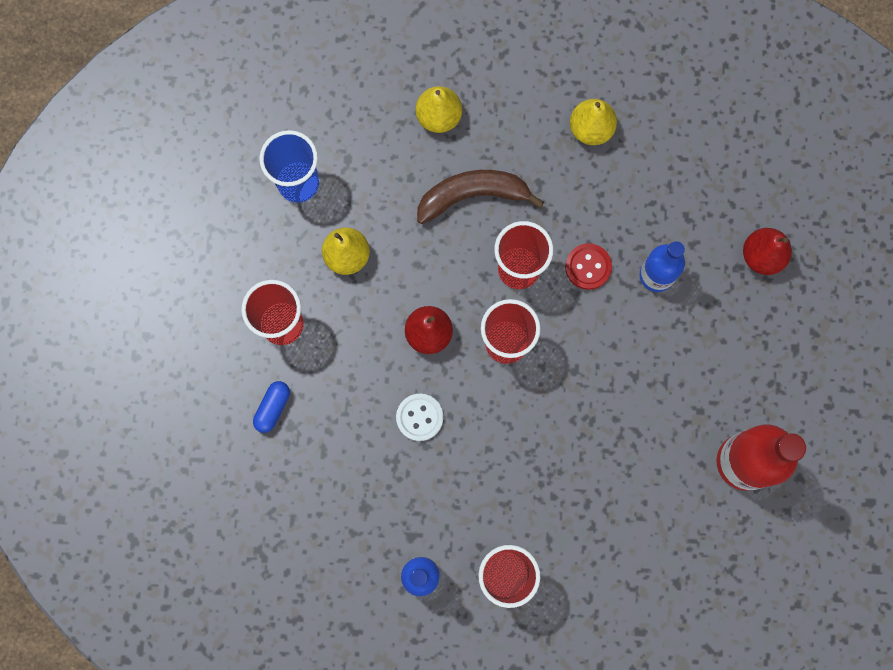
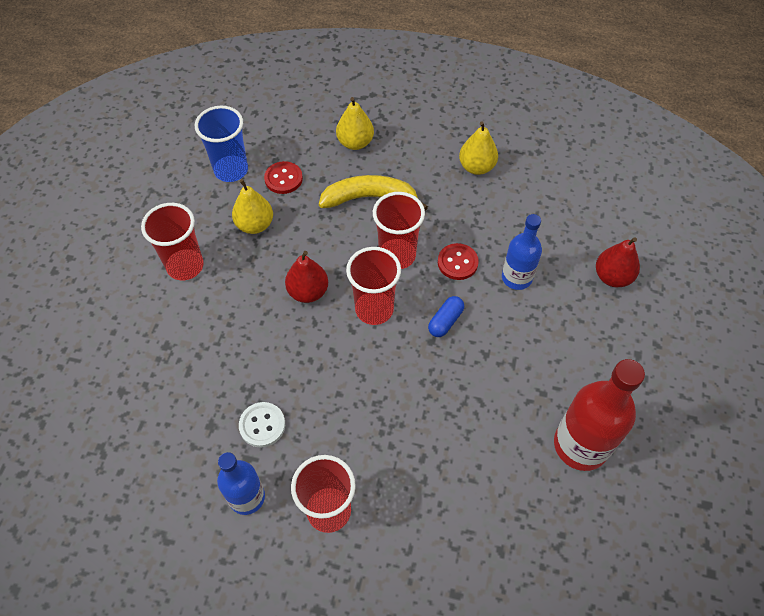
camera: 10 degrees right, 20 degrees down
(272, 408) = (155, 328): blue capsule -> blue capsule (445, 321)
(364, 185) = (283, 179): none -> red button
(419, 417) = (282, 357): white button -> white button (262, 425)
(472, 196) = (370, 198): brown banana -> yellow banana

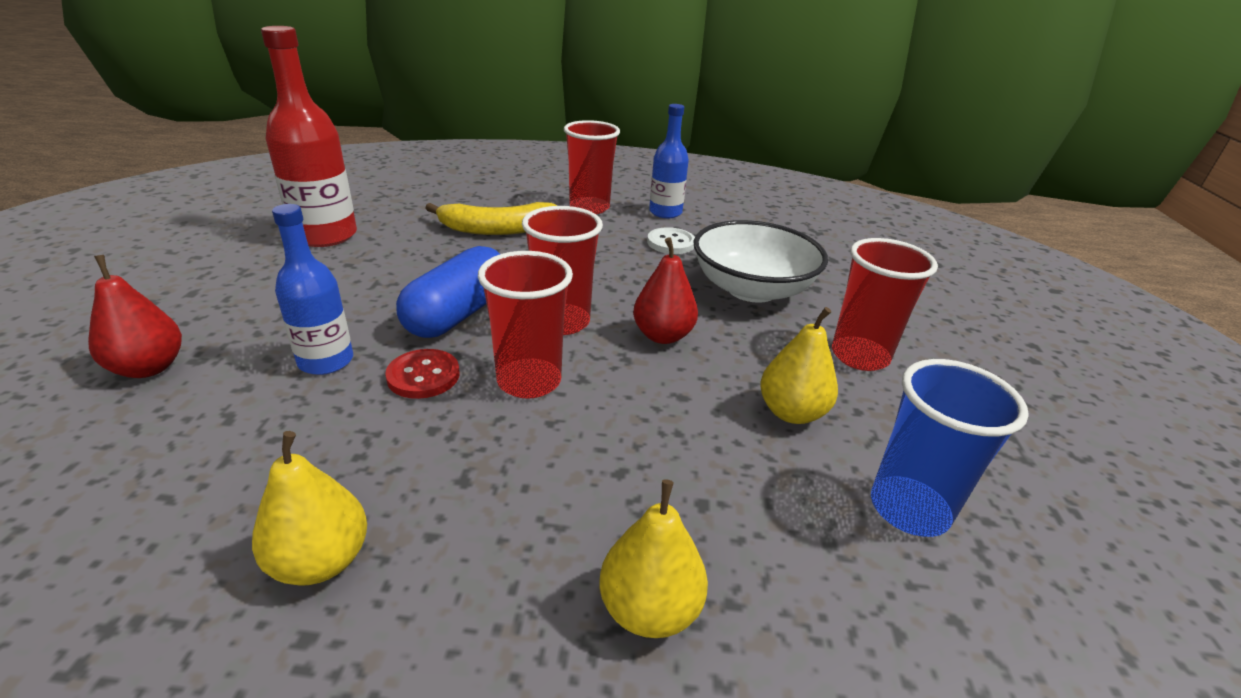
camera: 170 degrees right, 25 degrees down
(220, 345) = (751, 289): none -> white bowl
(283, 179) = (786, 498): red button -> none
(370, 198) = (588, 469): yellow banana -> yellow banana (497, 229)
(445, 321) = (458, 314): blue capsule -> blue capsule, size x1.94

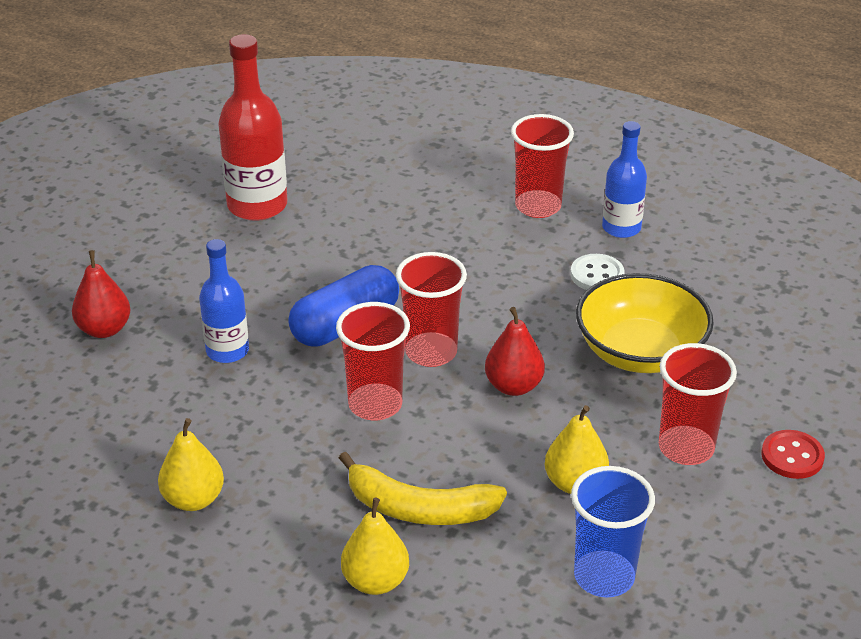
camera: 25 degrees right, 5 degrees up
(423, 376) = (296, 381): red button -> red button (792, 456)
(497, 229) = (423, 224): yellow banana -> yellow banana (419, 508)
(751, 289) = (640, 352): white bowl -> yellow bowl

